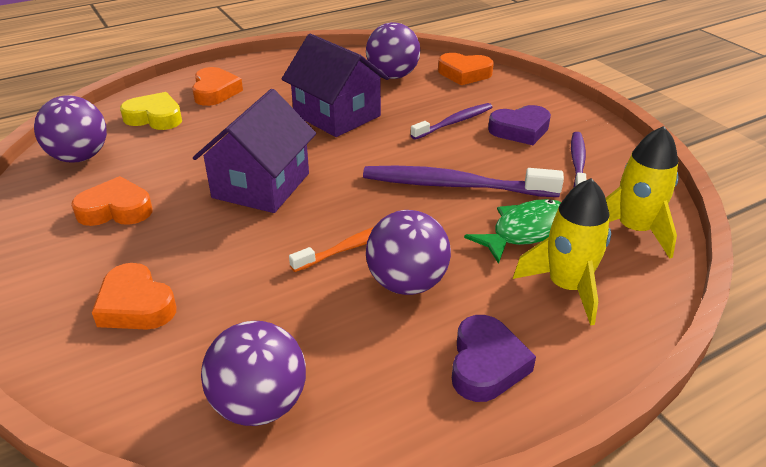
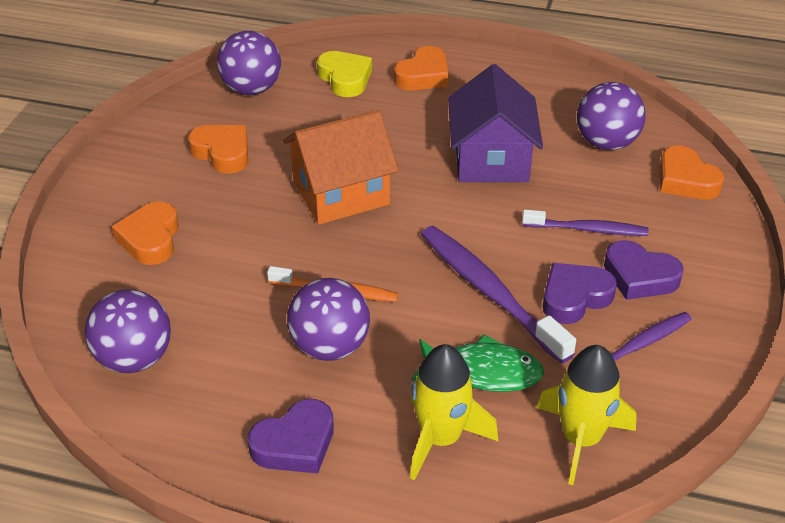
camera: 45 degrees right, 5 degrees up
(261, 185) = (341, 193): purple house -> orange house
(506, 160) = (574, 297): none -> purple heart

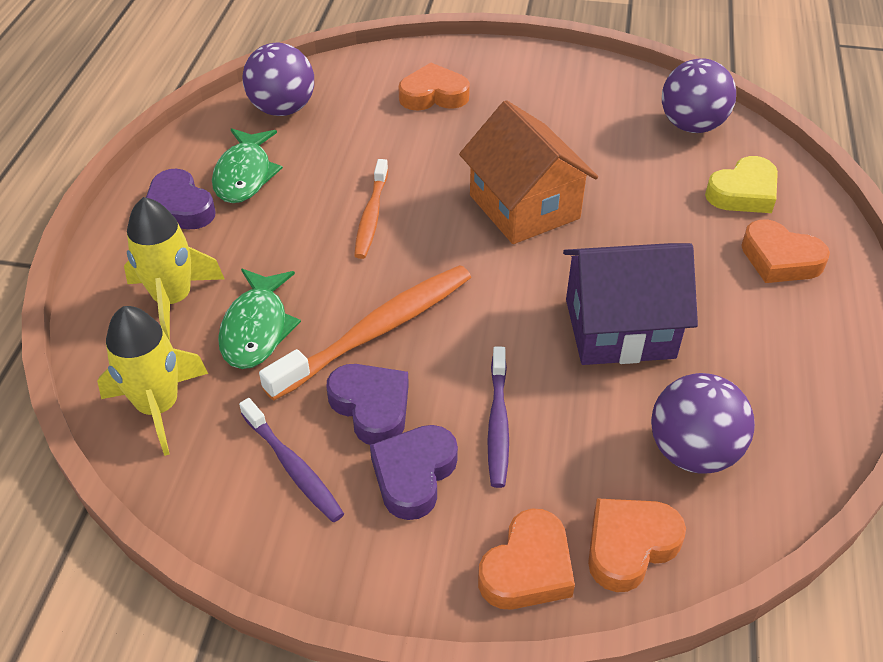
camera: 85 degrees right, 5 degrees up
(222, 153) = (572, 120): orange heart -> orange heart (527, 568)
(249, 389) = (245, 175): none -> green fish
(330, 347) = (294, 218): purple ball -> none
(489, 292) = (377, 331): purple toothbrush -> orange toothbrush

